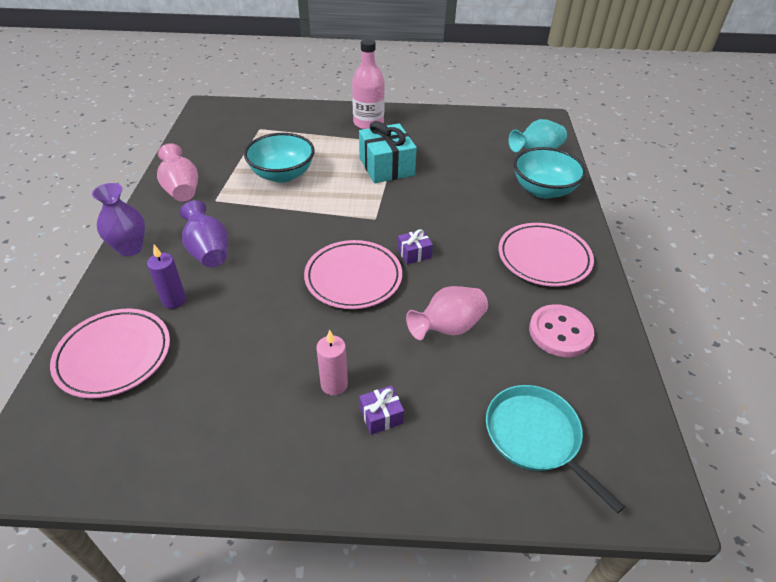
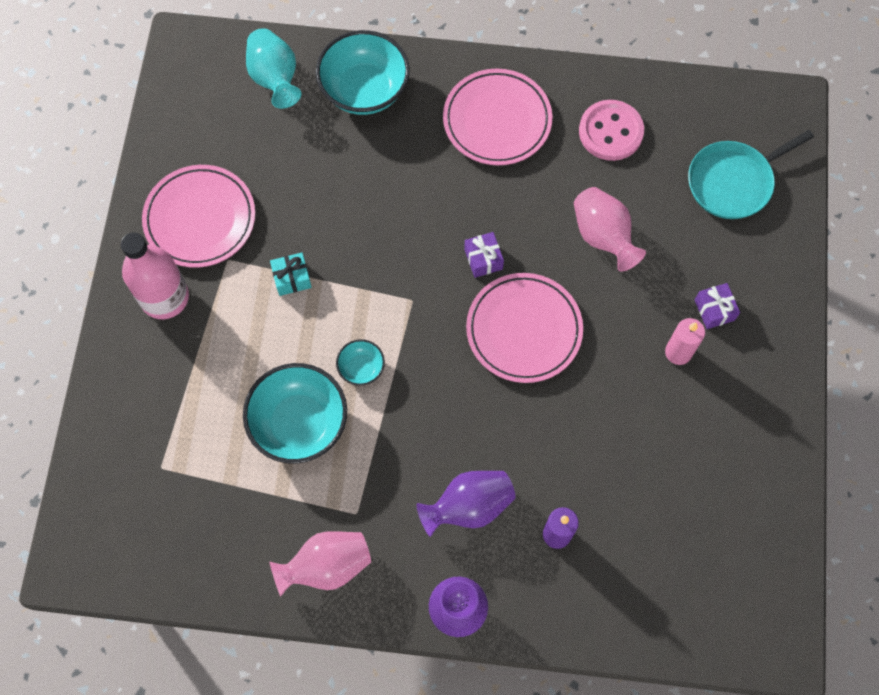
camera: 85 degrees left, 25 degrees up
(114, 356) = (641, 585): pink plate -> pink plate (200, 219)
(321, 198) = (361, 368): none -> turquoise bowl
(386, 166) = (292, 278): turquoise gift -> turquoise gift, size x0.48

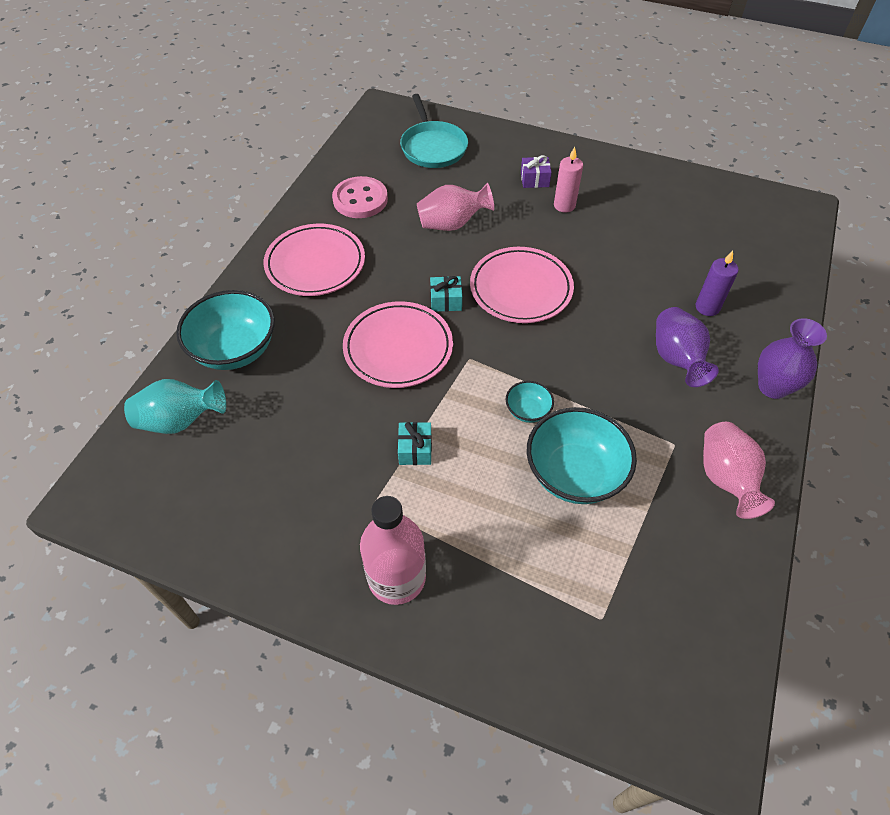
camera: 75 degrees left, 15 degrees down
(200, 219) = (314, 523): pink plate -> pink plate (398, 348)
(483, 259) = (446, 301): purple gift -> turquoise gift

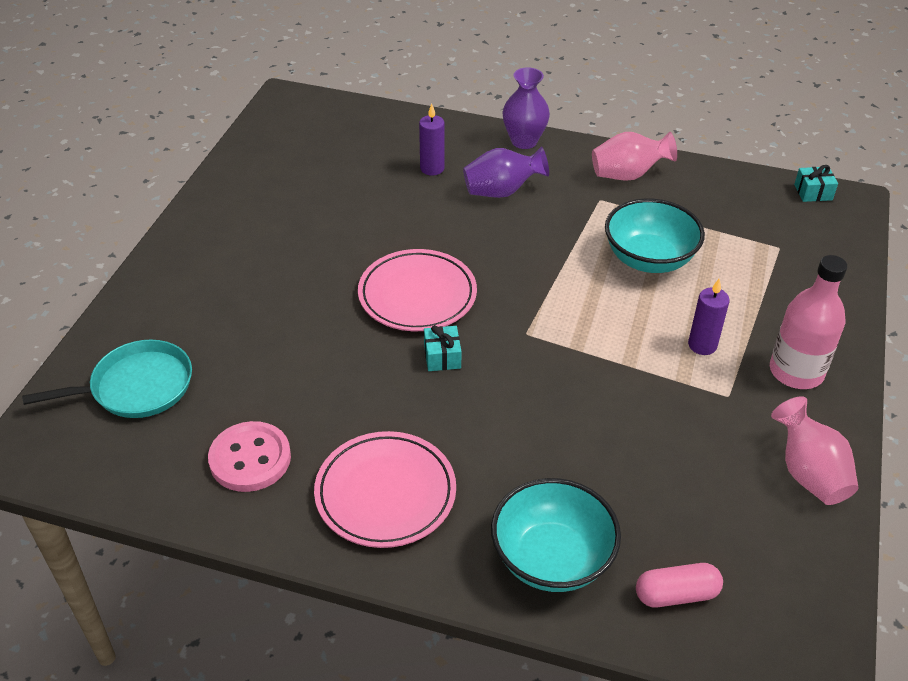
camera: 95 degrees left, 10 degrees down
(180, 420) = (676, 594): turquoise vase -> pink capsule
(398, 348) = (521, 393): pink plate -> none
(415, 449) = (655, 369): turquoise gift -> turquoise gift (813, 192)
(443, 497) = (702, 345): none -> purple candle
(452, 224) = (306, 358): pink vase -> pink vase (808, 473)
(528, 411) = (586, 289): turquoise bowl -> none
(534, 179) = (222, 285): purple gift -> none
(564, 205) = (274, 260): pink candle -> none

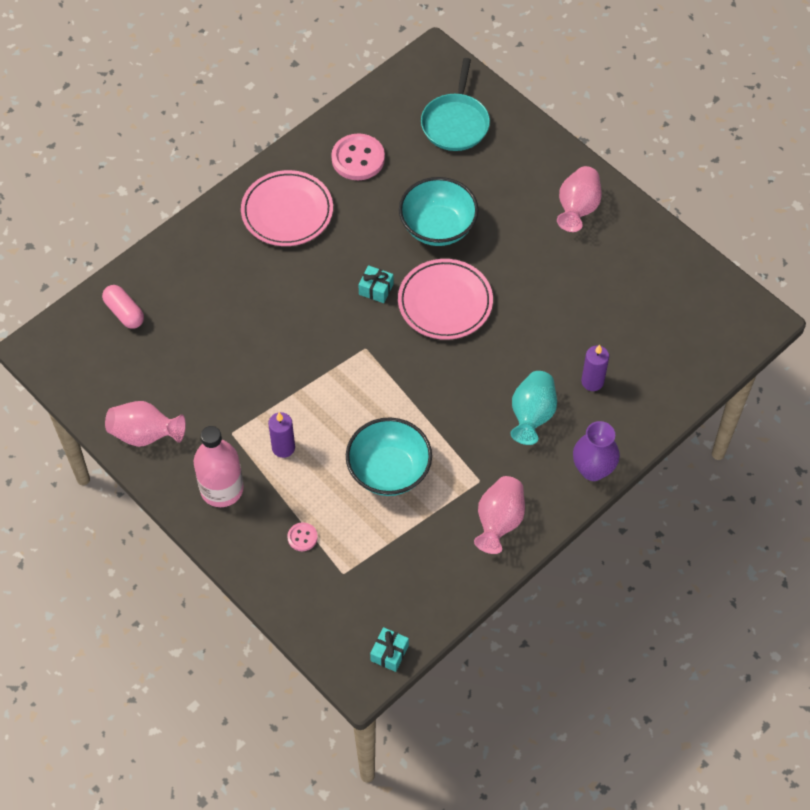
camera: 120 degrees right, 15 degrees up
(220, 243) = (577, 209): none -> pink vase
(501, 191) = (532, 415): purple vase -> turquoise vase
(552, 558) = (188, 268): turquoise bowl -> turquoise bowl (438, 227)
(676, 594) = (124, 312): pink capsule -> pink capsule turned 60 degrees counterclockwise
(777, 288) = (302, 537): none -> pink button

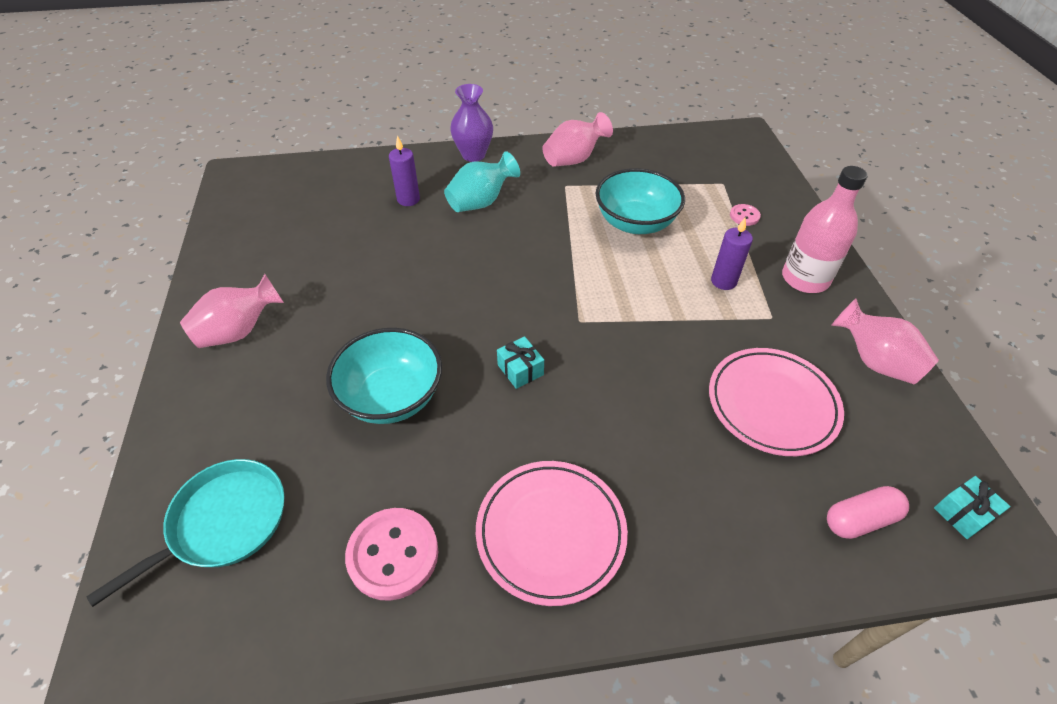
camera: 145 degrees left, 10 degrees down
(124, 312) = (860, 519): pink capsule -> pink capsule turned 75 degrees clockwise
(389, 653) = (716, 134): turquoise gift -> turquoise gift (963, 513)
(445, 302) = (463, 319): pink plate -> pink plate (772, 404)

